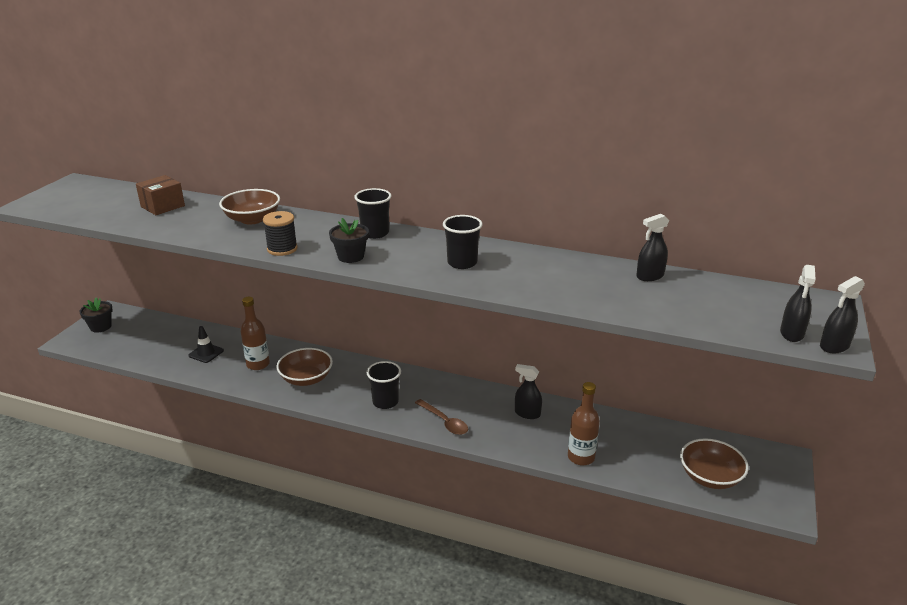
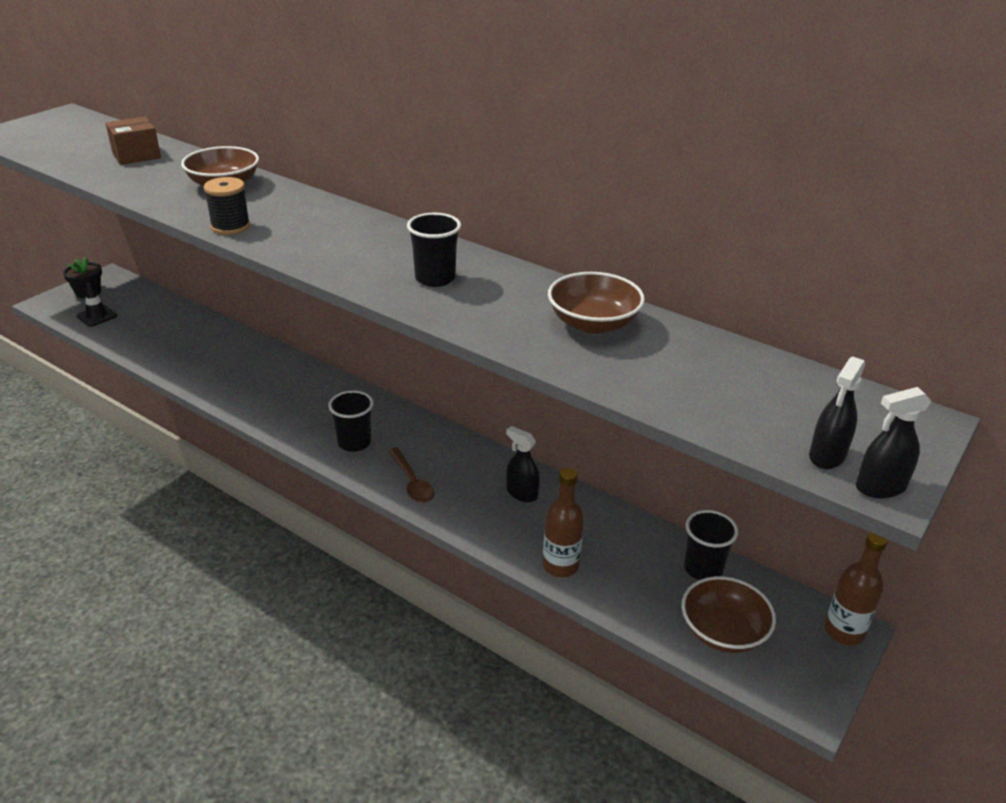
camera: 15 degrees right, 5 degrees up
(206, 353) = (183, 344): black traffic cone -> black traffic cone (97, 316)
(258, 364) = (232, 368): brown bottle -> brown bottle (844, 631)
(306, 379) = (278, 396): brown bowl -> brown bowl (593, 323)
(350, 256) = (303, 248): black flower pot -> none
(375, 233) = (355, 223): black cup -> black cup (703, 569)
(650, 276) = (675, 337): black spray bottle -> none

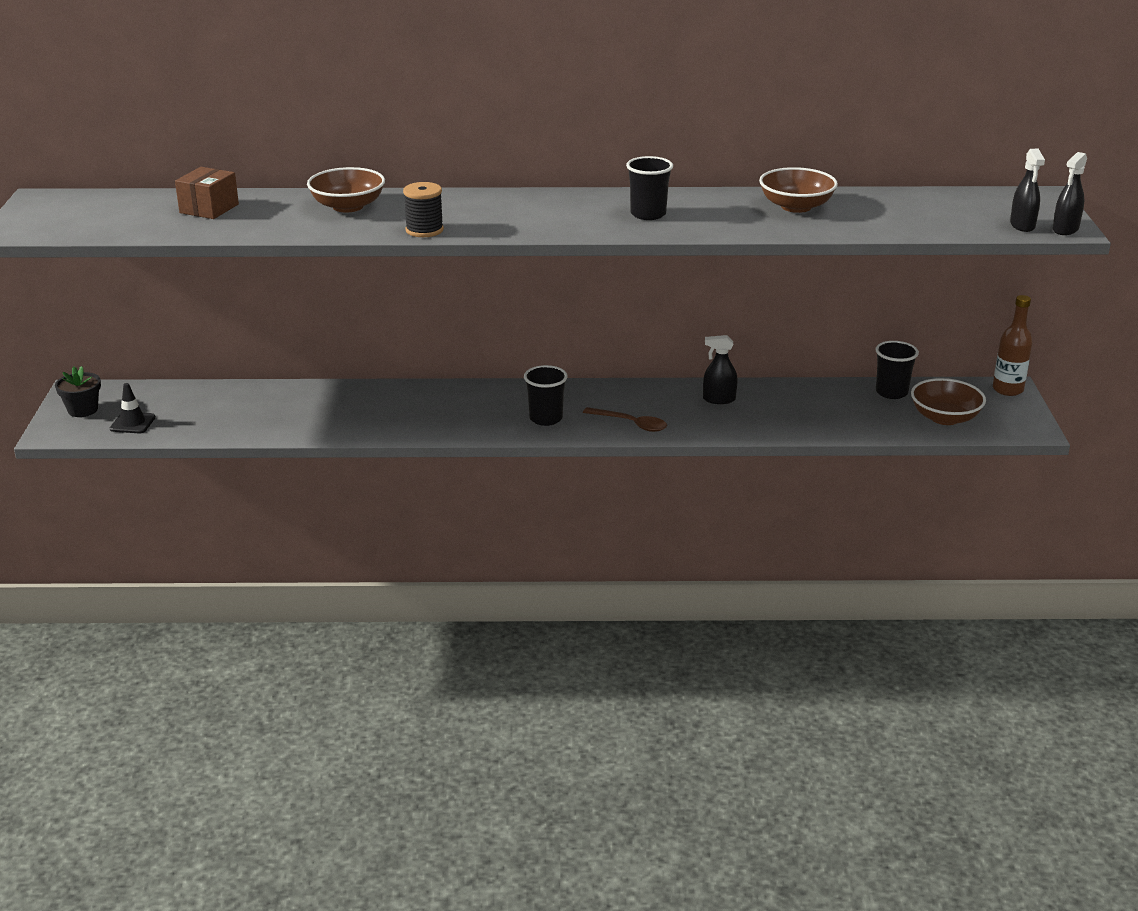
camera: 35 degrees left, 5 degrees down
(560, 565) = (804, 426): brown bottle -> none

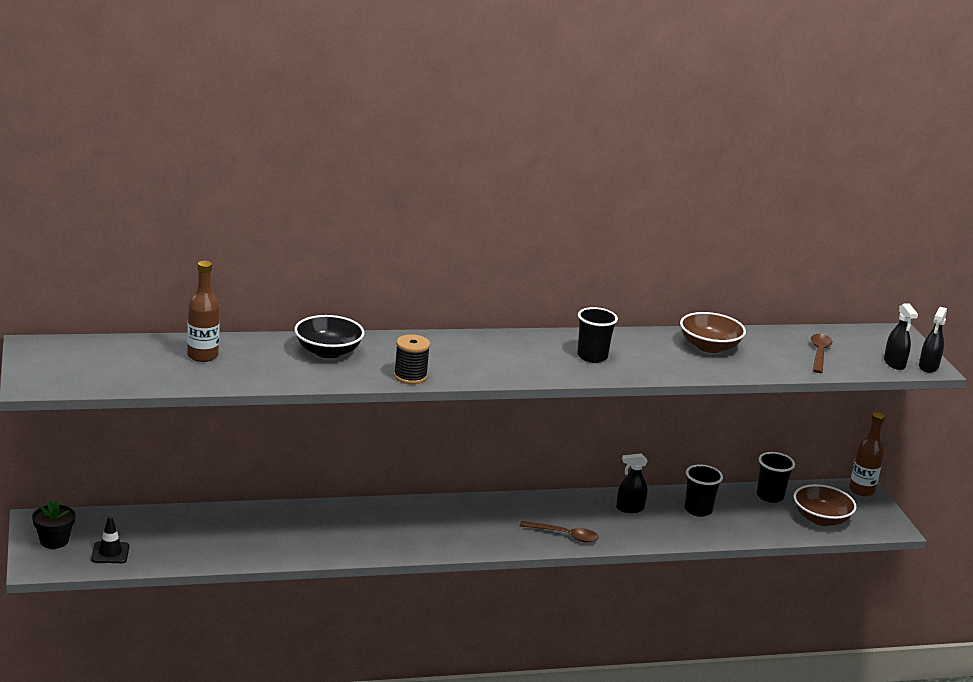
camera: 15 degrees left, 5 degrees down
(209, 208) = (202, 356): brown box -> brown bottle
(348, 206) = (328, 352): brown bowl -> black bowl
(546, 418) = (488, 533): black cup -> black cup (698, 510)
(930, 214) = (819, 353): none -> brown spoon

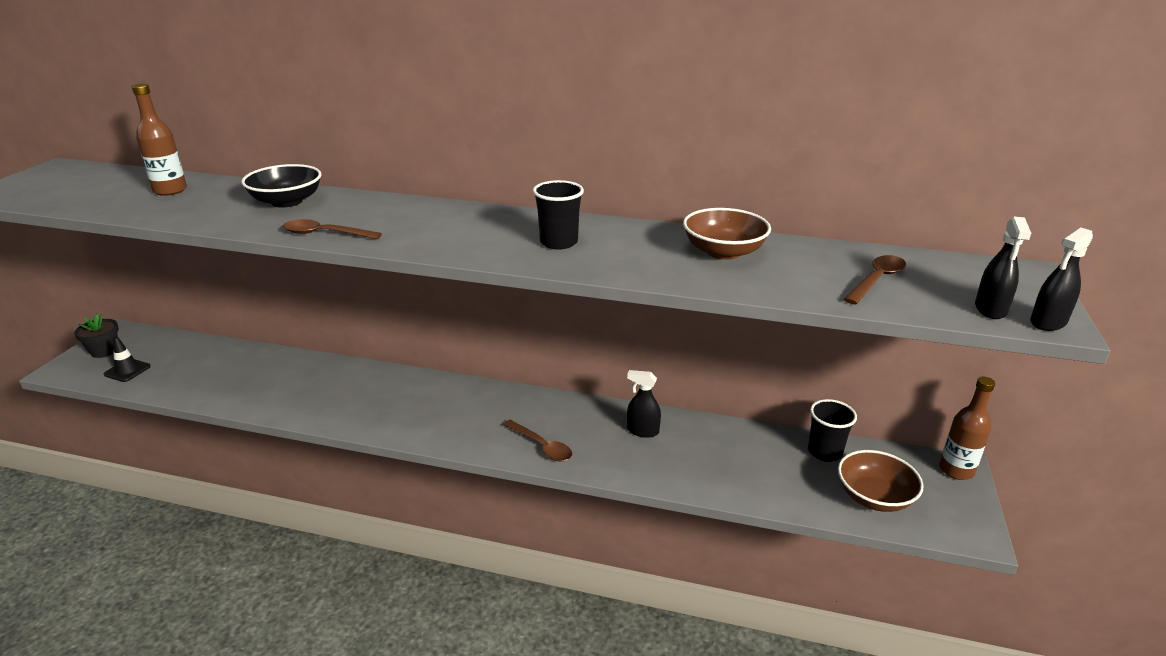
camera: 30 degrees right, 5 degrees up
(410, 376) = (324, 234): black spool -> brown spoon
(698, 510) = (721, 450): black cup -> none

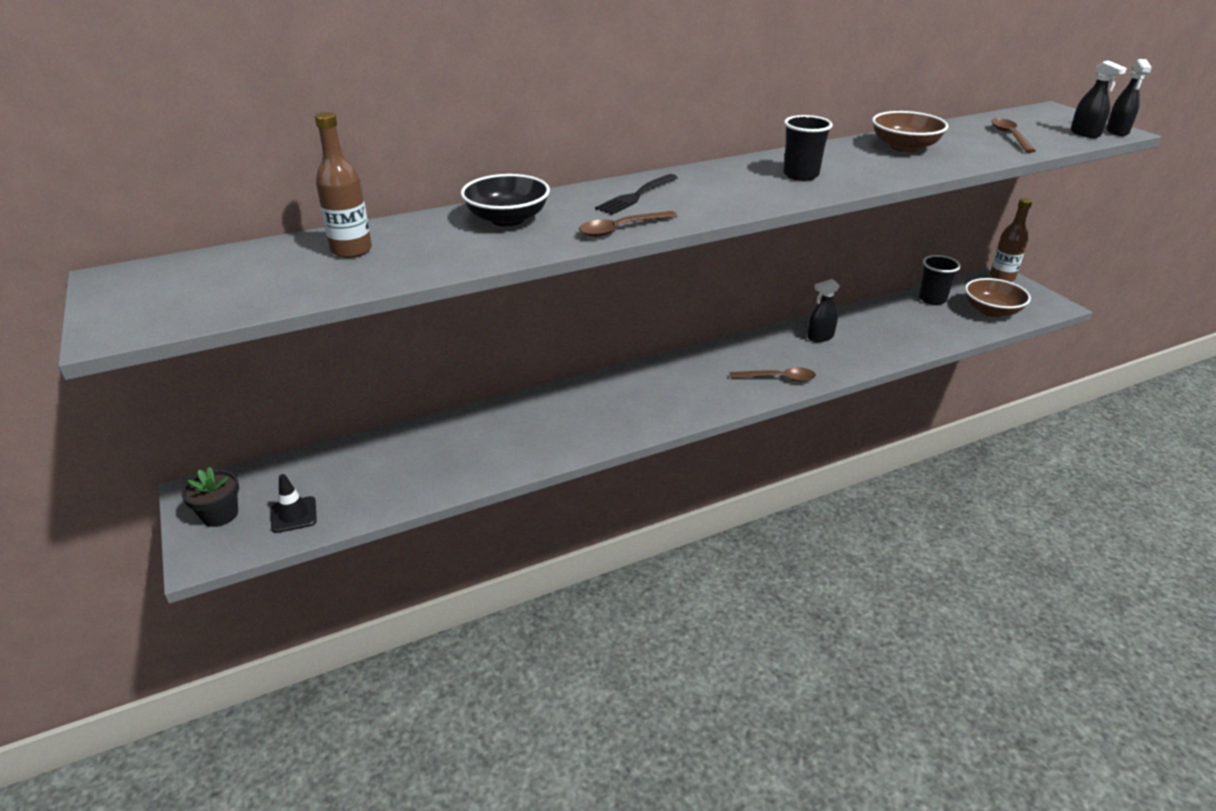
camera: 40 degrees left, 5 degrees up
(398, 215) = (635, 196): none -> black fork

